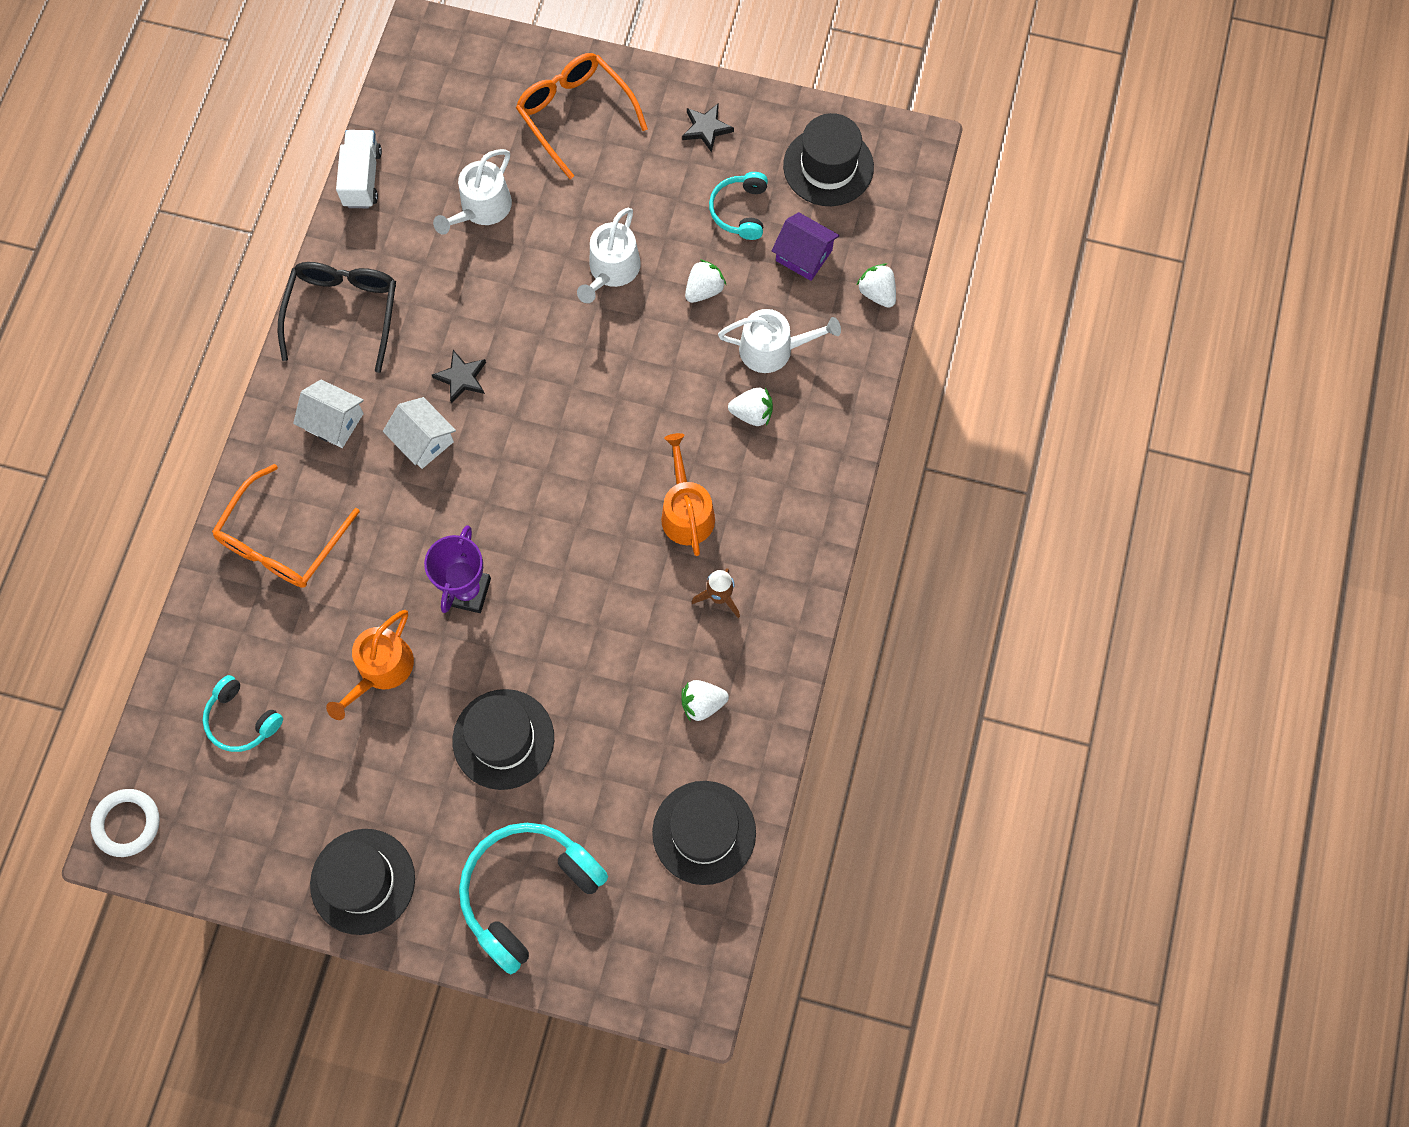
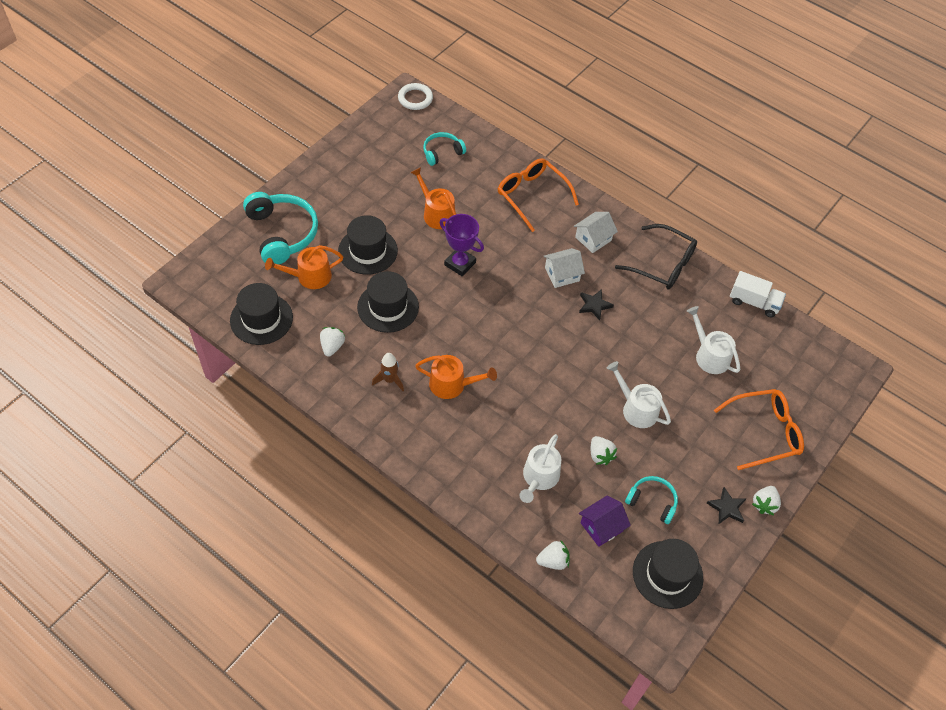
camera: 110 degrees right, 15 degrees down
(363, 881) = (331, 172): black hat -> black hat (388, 307)
(593, 802) = (309, 276): none -> orange watering can
(752, 413) = (499, 446): white strawberry -> white strawberry (764, 504)

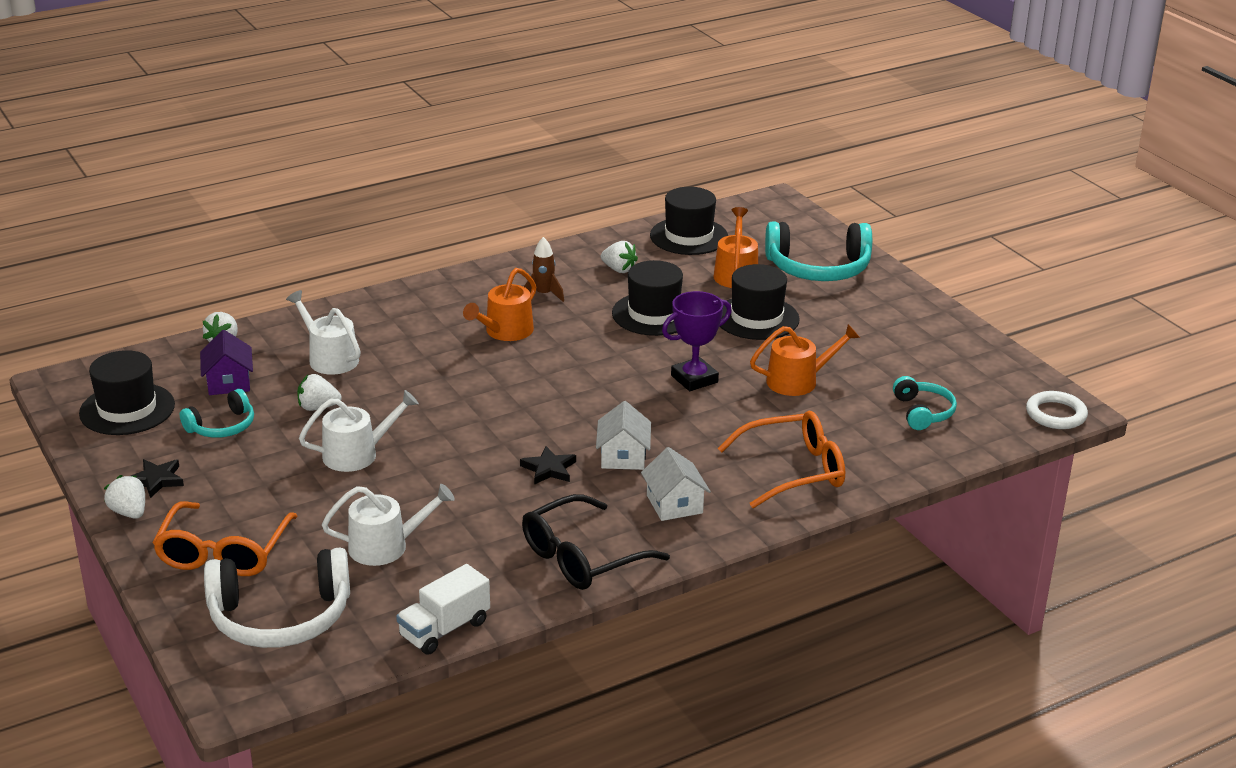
camera: 115 degrees right, 25 degrees down
(794, 378) = (280, 617): none -> white headphones

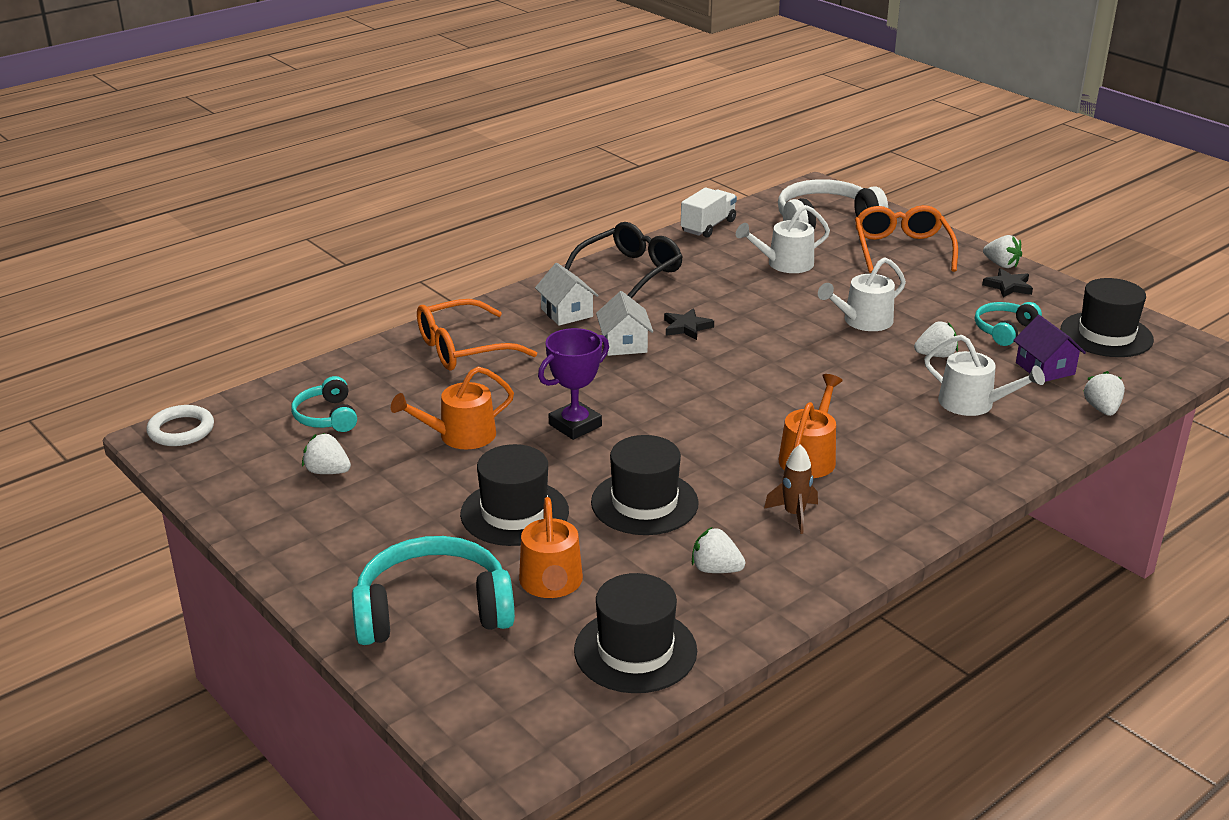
camera: 170 degrees right, 0 degrees up
(911, 364) = (327, 471): none -> white strawberry

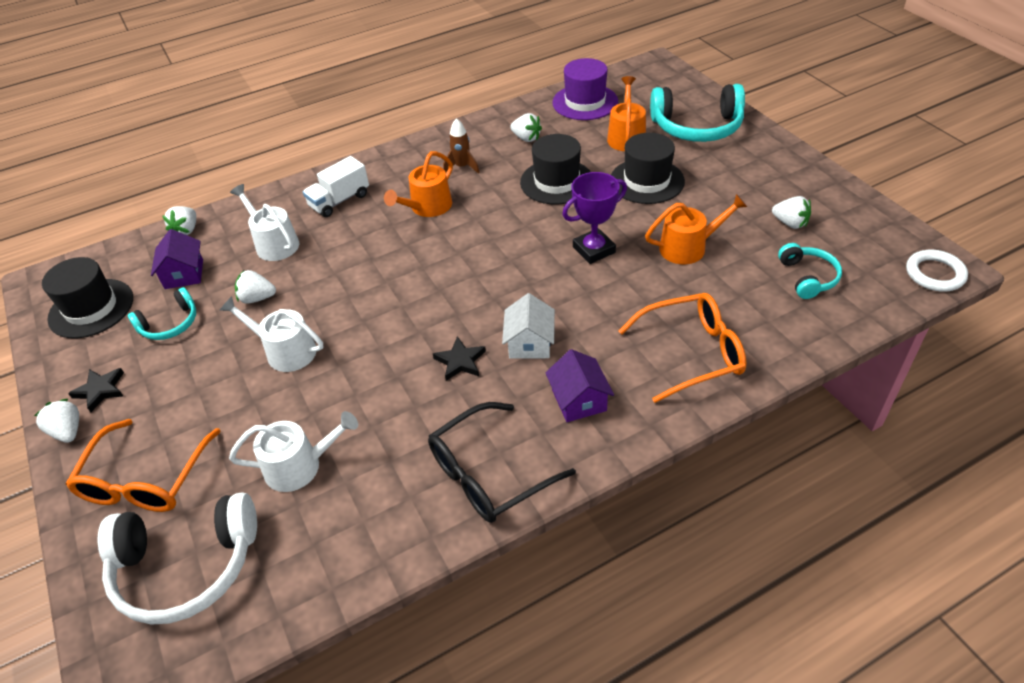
camera: 165 degrees left, 15 degrees up
(567, 313) = (579, 400): white house -> purple house
(635, 650) = (585, 102): black hat -> purple hat
(708, 226) = (347, 579): white truck -> white truck (339, 201)
(863, 321) = (285, 351): white watering can -> white watering can turned 135 degrees counterclockwise

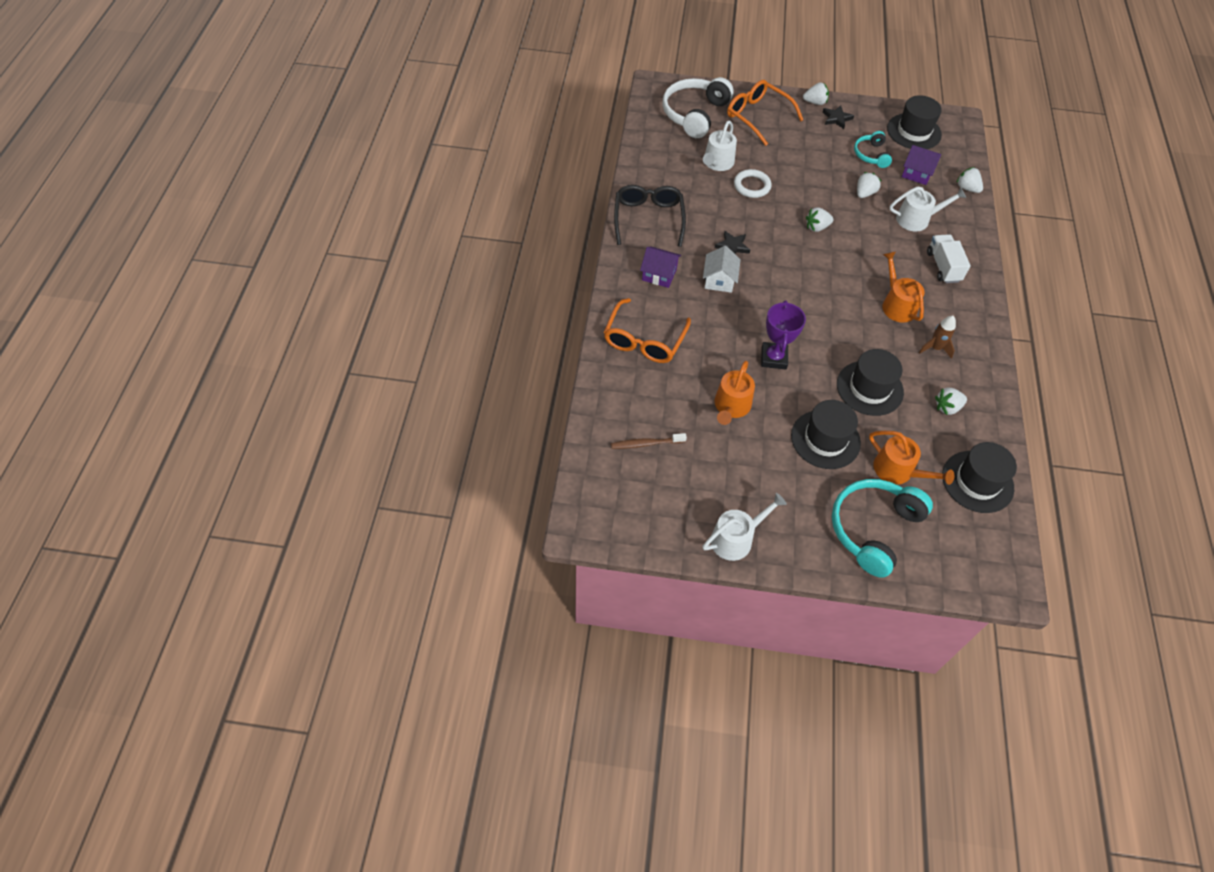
camera: 120 degrees right, 10 degrees up
(285, 351) = (806, 187): white watering can -> white watering can (736, 538)
(529, 343) = (719, 280): white house -> white house turned 60 degrees clockwise
(585, 102) = (977, 481): purple hat -> black hat
(790, 223) = (703, 482): white strawberry -> white strawberry (817, 227)
(808, 277) = (646, 444): turquoise headphones -> brown toothbrush
(935, 274) = (582, 514): white ring -> white ring (752, 186)

